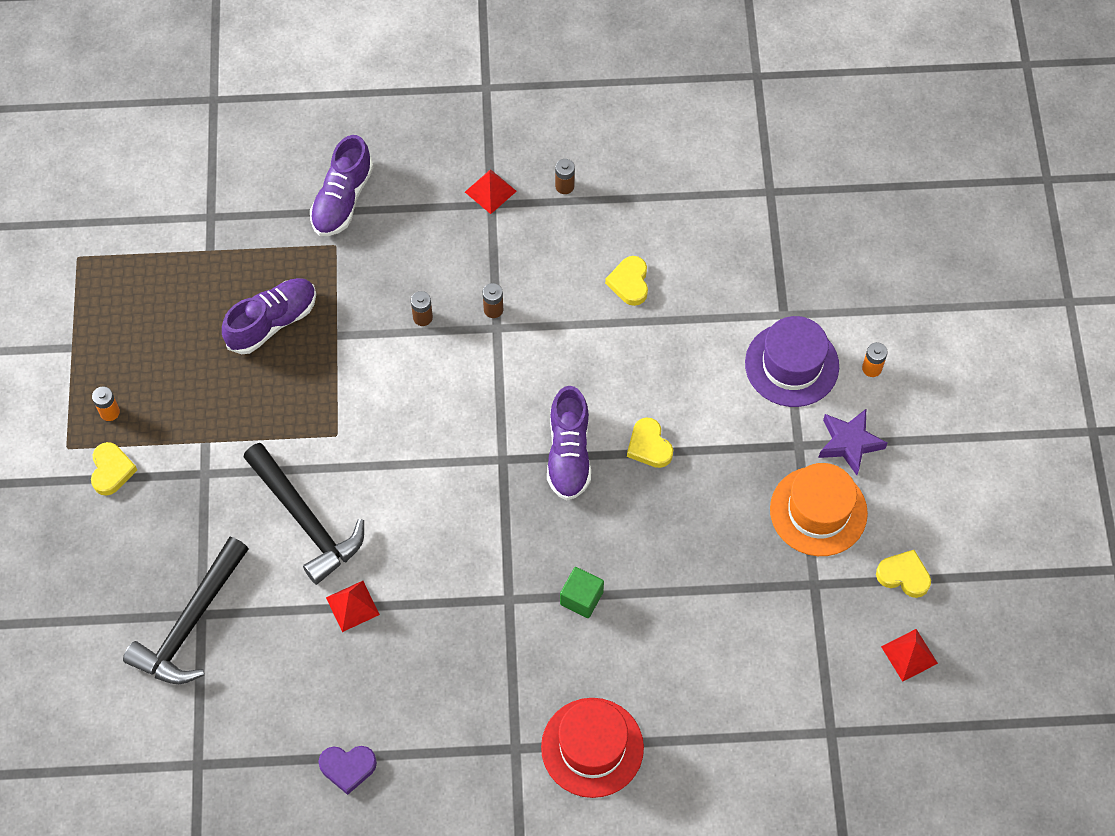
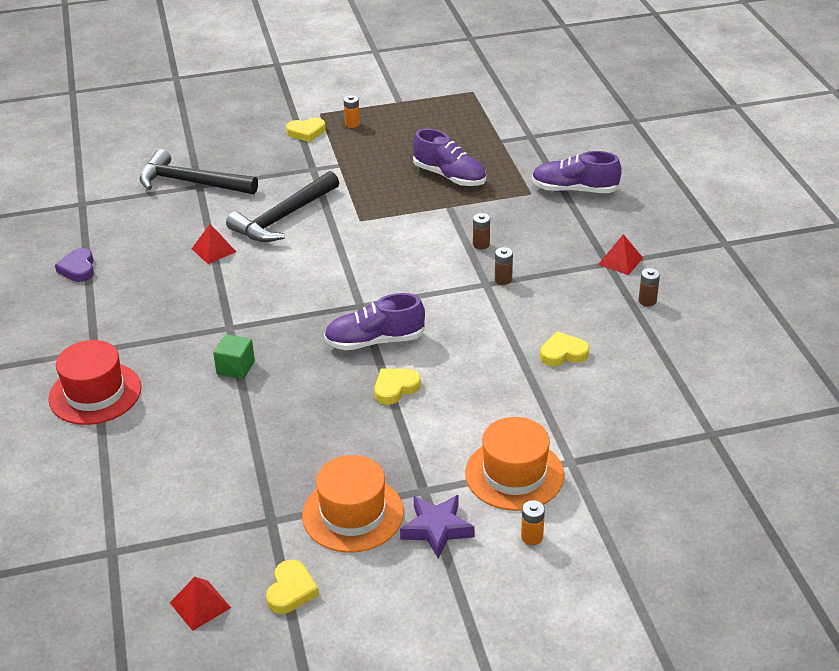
camera: 80 degrees right, 25 degrees down
(792, 365) = (514, 474): purple hat -> orange hat

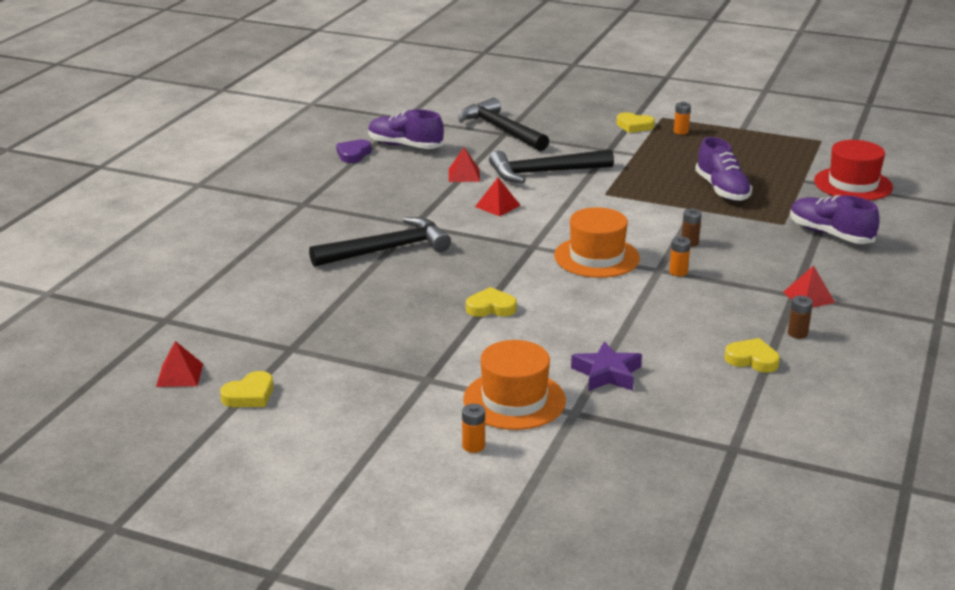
camera: 35 degrees right, 10 degrees down
(95, 393) = (271, 228): red hat -> red hat (853, 184)
(235, 368) = (386, 250): green cube -> black hammer
(282, 273) = (497, 206): none -> red pyramid
(353, 514) = (354, 370): orange hat -> orange hat (596, 257)
(375, 341) = (514, 272): purple shoe -> purple shoe (405, 146)
(437, 529) = (404, 407): purple star -> purple star (607, 373)
(503, 279) = (678, 272): brown battery -> orange battery
(563, 353) = (666, 339): yellow heart -> yellow heart (752, 359)

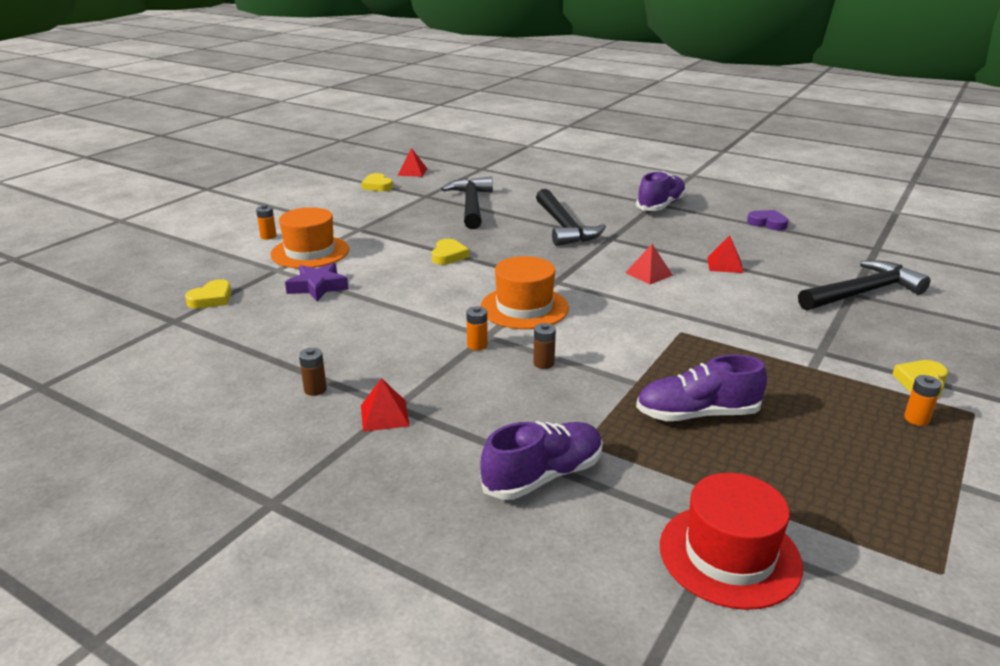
camera: 100 degrees right, 0 degrees up
(405, 146) = (796, 244): purple shoe -> purple shoe (660, 206)
(545, 172) = (738, 304): black hammer -> black hammer (471, 205)
(752, 359) = (288, 354): yellow heart -> yellow heart (211, 299)

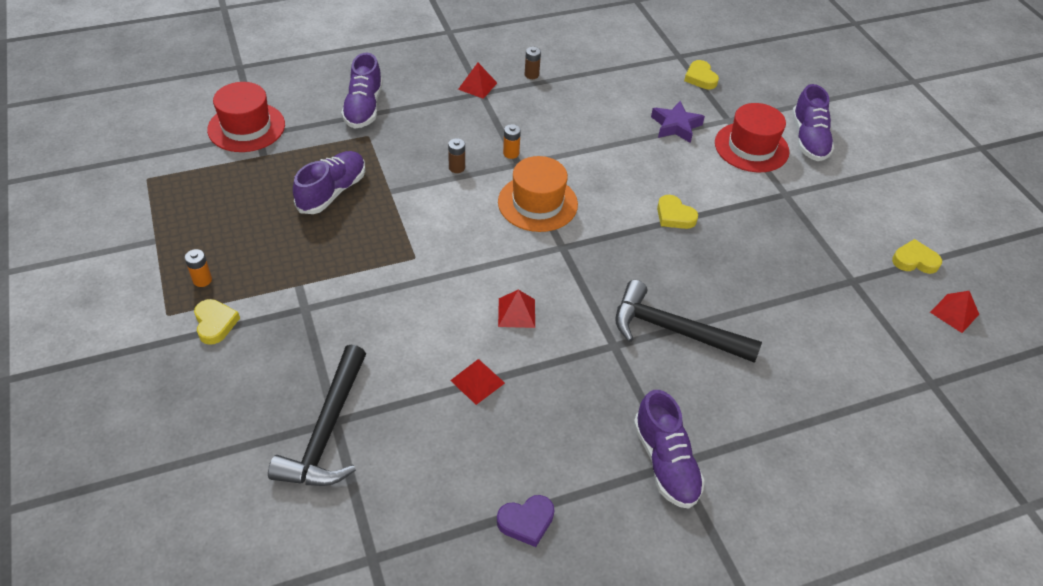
camera: 125 degrees right, 20 degrees up
(268, 236) = (808, 139): orange battery -> purple shoe
(310, 252) = (751, 147): orange hat -> red hat
(471, 205) = (794, 298): black hammer -> none

